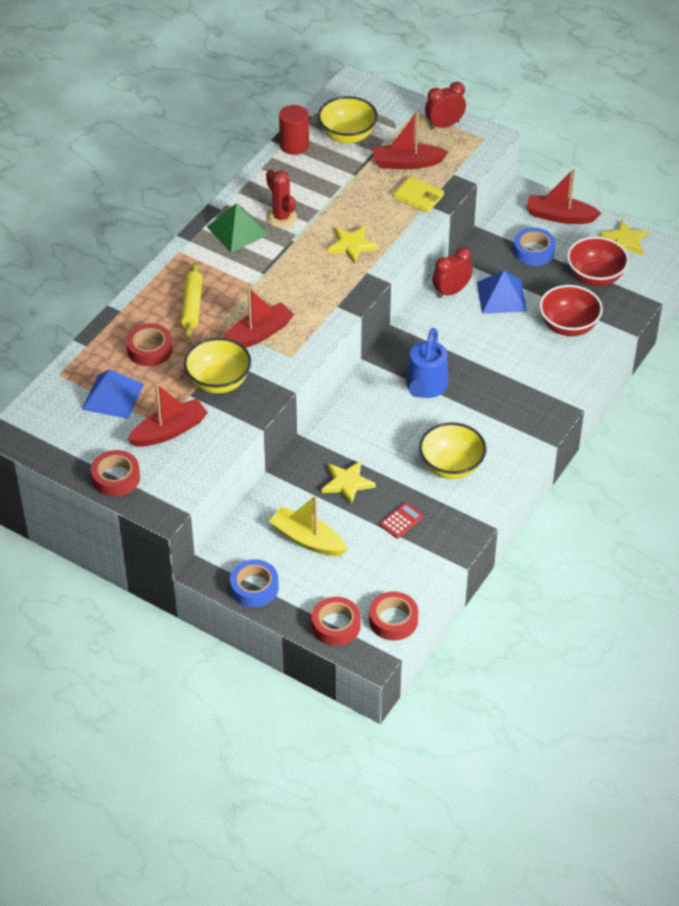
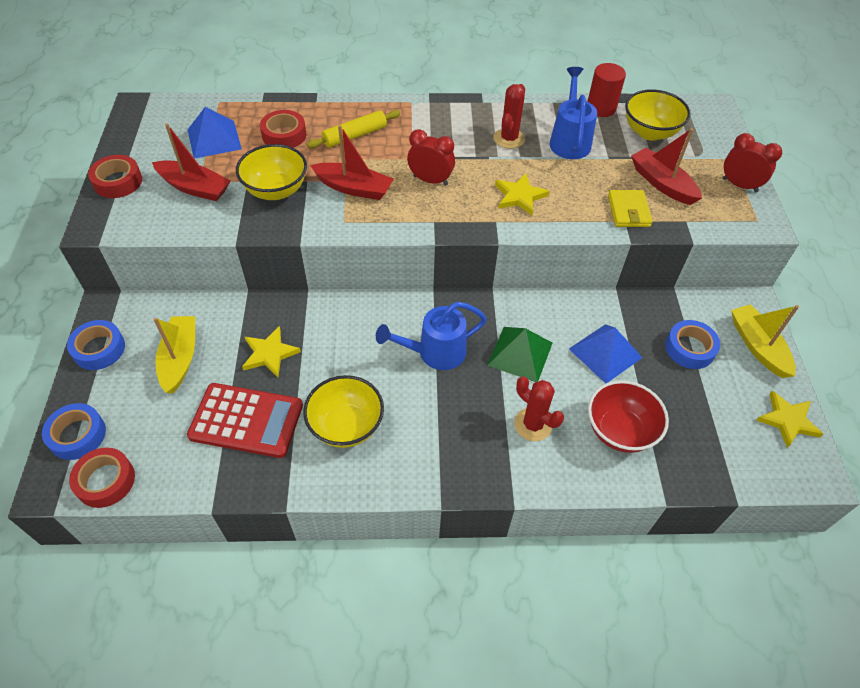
camera: 55 degrees right, 5 degrees up
(237, 230) = (467, 121): green pyramid -> green pyramid (520, 353)
(315, 184) = (569, 140): none -> blue watering can
(336, 625) = (77, 435): red tape -> blue tape
(401, 520) = (246, 420): red calculator -> red calculator, size x2.21
(451, 291) = (574, 311): red clock -> red clock (430, 180)
(529, 367) = (533, 424): none -> red cactus
(560, 216) = (758, 346): red boat -> yellow boat
(595, 277) = (710, 419): red bowl -> none

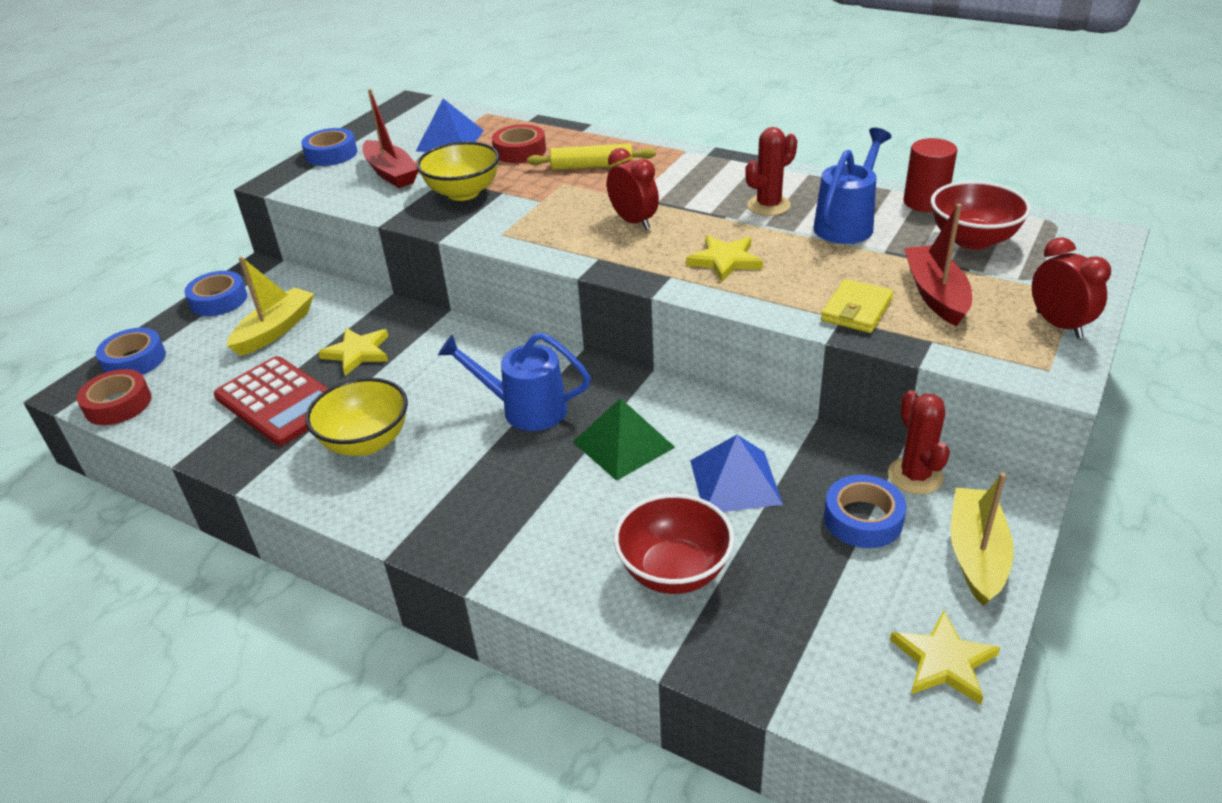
camera: 35 degrees right, 15 degrees down
(118, 182) = (331, 154): red tape -> blue tape
(354, 188) = (543, 209): red boat -> none
(533, 424) = (569, 520): red cactus -> red cactus (915, 476)
(650, 132) = (972, 240): yellow bowl -> red bowl

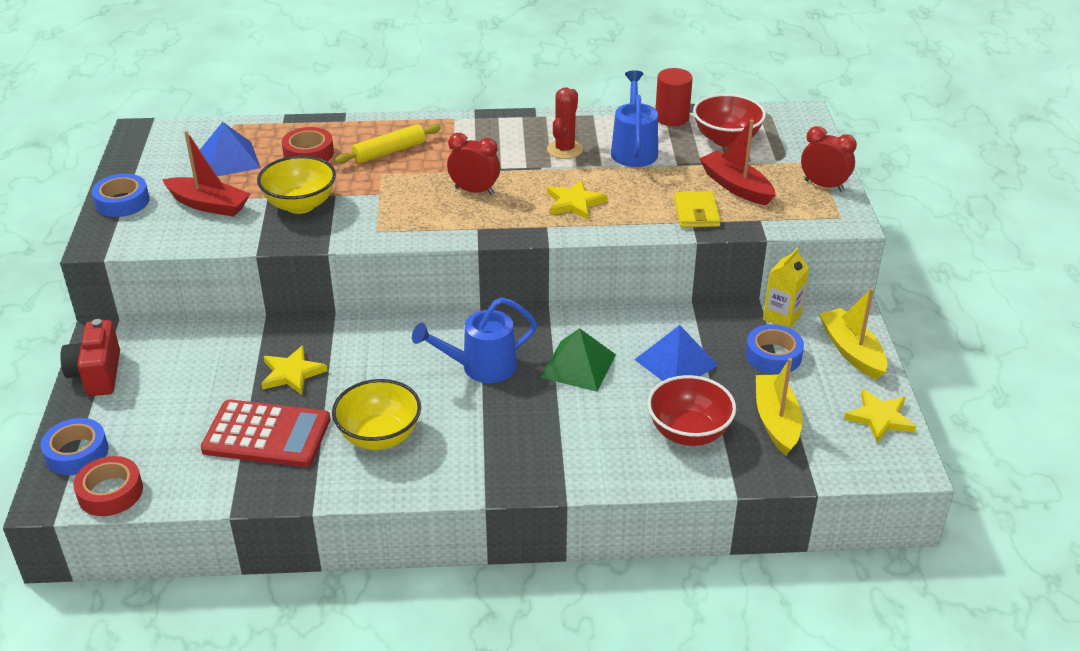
camera: 35 degrees left, 0 degrees up
(218, 300) = (97, 374): blue tape -> red camera
(275, 330) = (190, 381): yellow boat -> yellow boat (776, 421)
(915, 476) = (782, 317): red cactus -> yellow carton

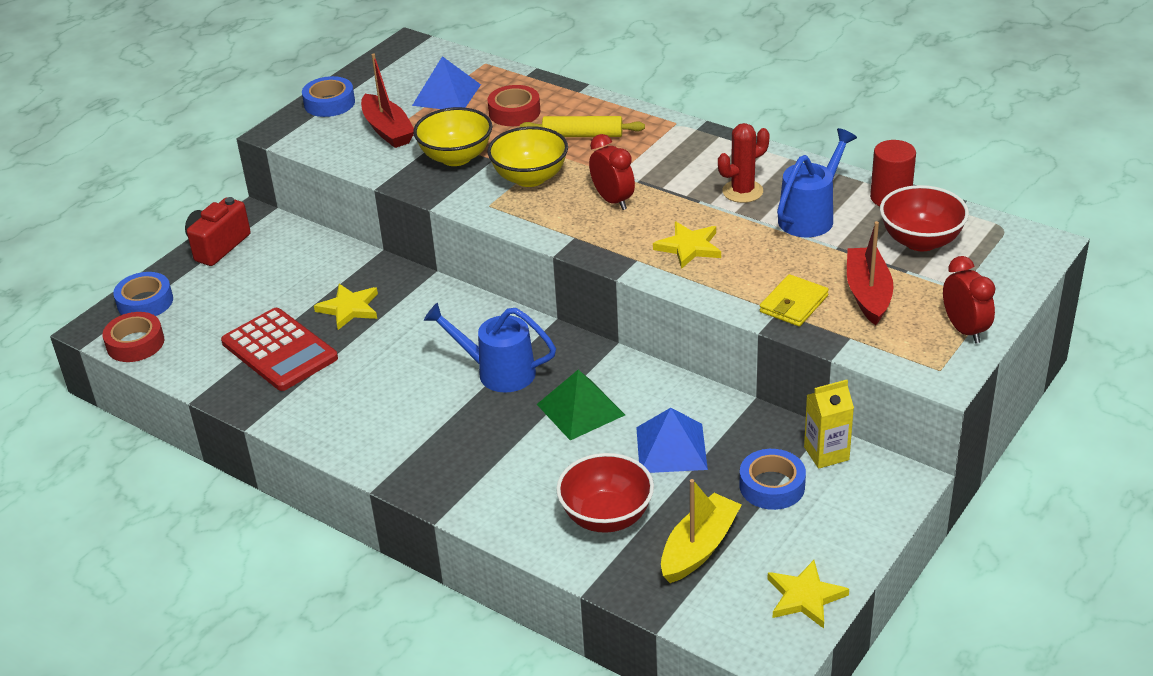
camera: 40 degrees right, 0 degrees up
(379, 436) = (356, 392): yellow bowl -> yellow bowl (530, 178)
(851, 351) = (857, 520): yellow boat -> none

